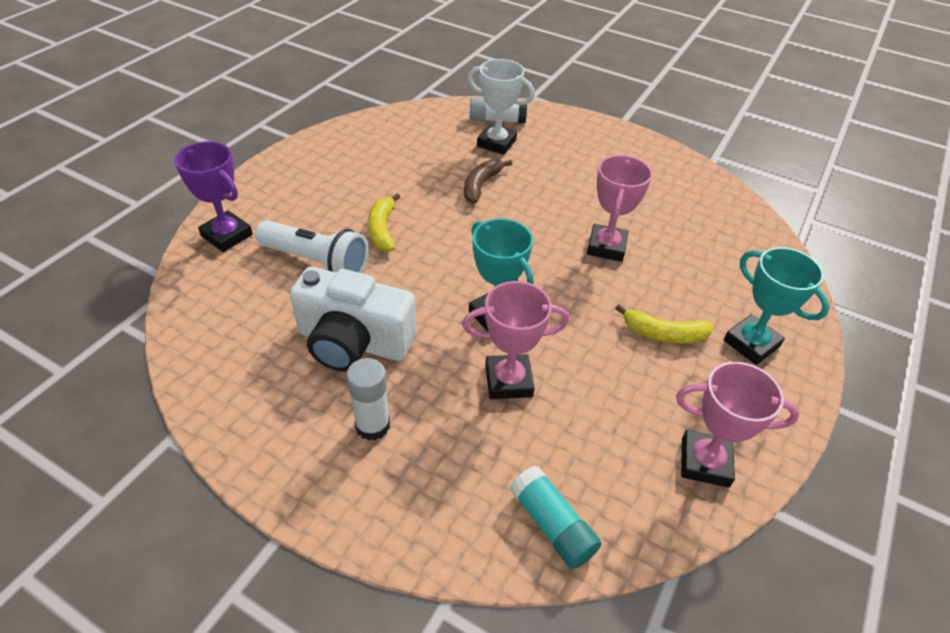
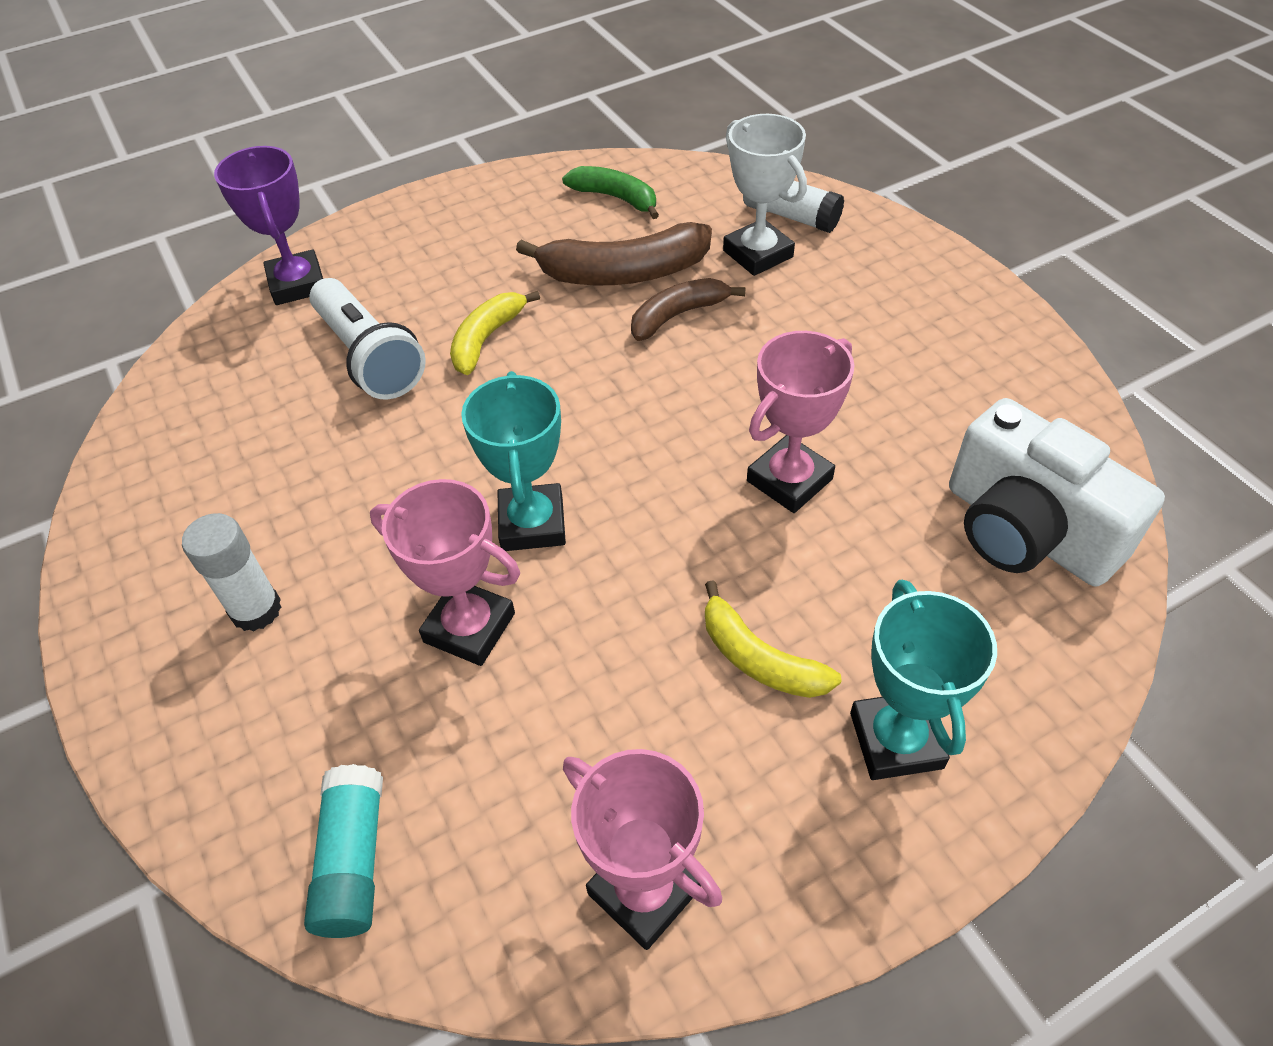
camera: 35 degrees right, 5 degrees up
(353, 342) = (324, 486): white camera -> white camera (1026, 531)
(392, 134) = (616, 198): none -> green banana
(432, 172) = (624, 273): none -> brown banana

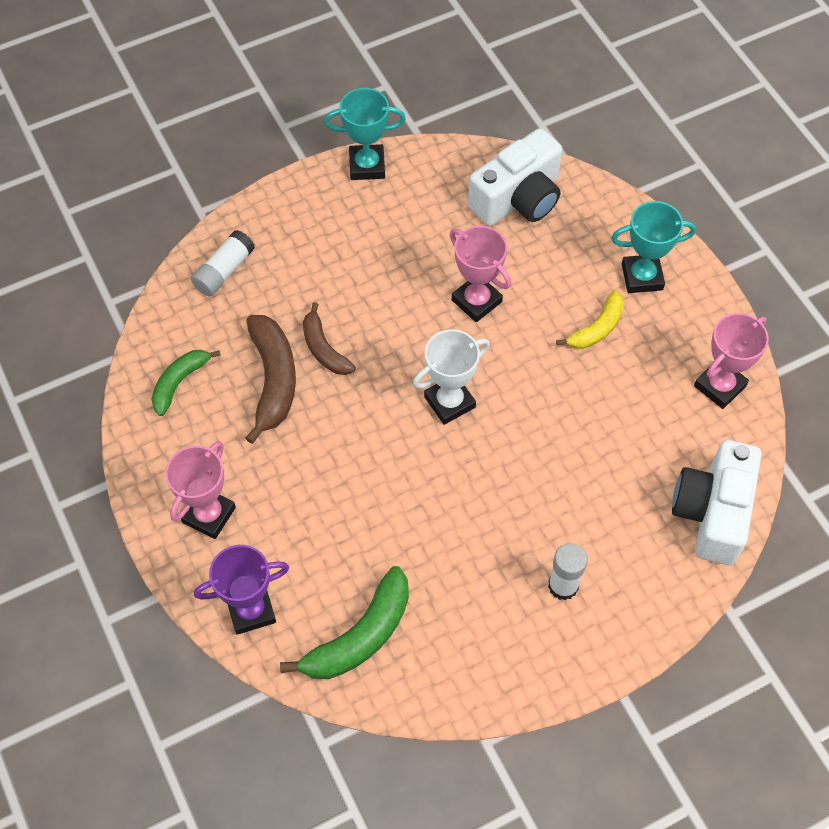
camera: 90 degrees left, 10 degrees up
(236, 381) = (360, 636): none -> green banana
(353, 860) = (712, 512): turquoise glue stick -> white camera
(369, 357) = (344, 546): white flashlight -> none
(469, 628) = (577, 467): pink trophy -> pink trophy (209, 515)
(486, 339) = (333, 468): yellow banana -> none
(532, 523) = (503, 436): turquoise trophy -> turquoise trophy (367, 166)
(758, 254) = (264, 295): white trophy -> white trophy (449, 402)

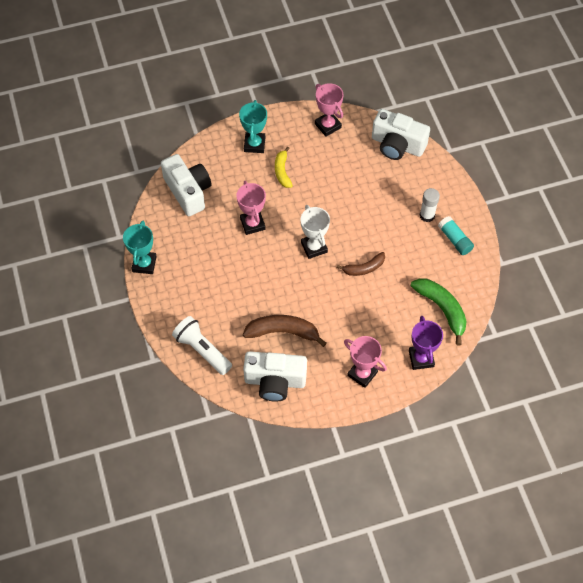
camera: 80 degrees left, 0 degrees up
(179, 382) = (275, 381): green banana -> white camera
(224, 271) = (202, 350): white glue stick -> white flashlight
(324, 349) = (267, 303): brown banana -> brown banana (364, 268)
(476, 301) = (252, 224): pink trophy -> pink trophy turned 75 degrees counterclockwise
(519, 644) = (455, 240): none -> turquoise glue stick
(597, 328) = (282, 171): yellow banana -> yellow banana turned 150 degrees counterclockwise

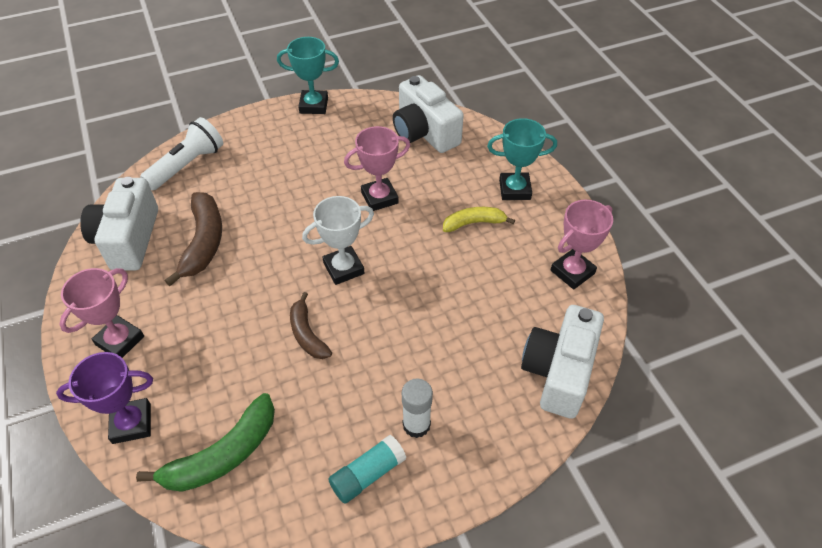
camera: 85 degrees right, 10 degrees down
(188, 191) = (424, 132): white camera -> white camera turned 90 degrees clockwise

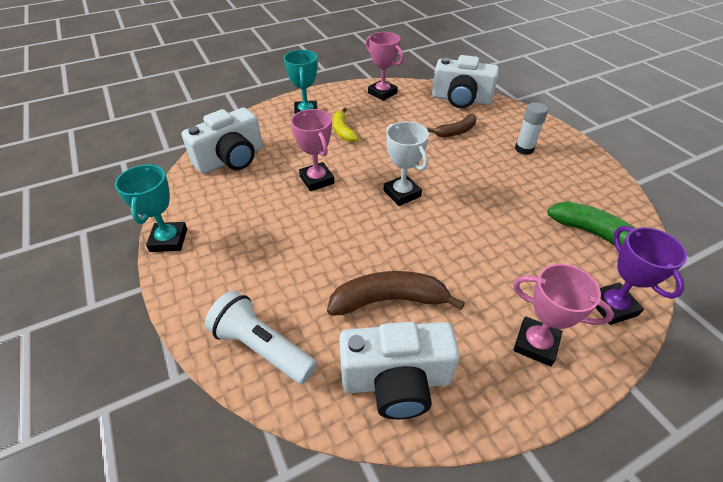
camera: 95 degrees left, 5 degrees down
(307, 334) = (475, 207): brown banana -> brown banana (456, 131)
(368, 474) = (569, 166): turquoise glue stick -> none

